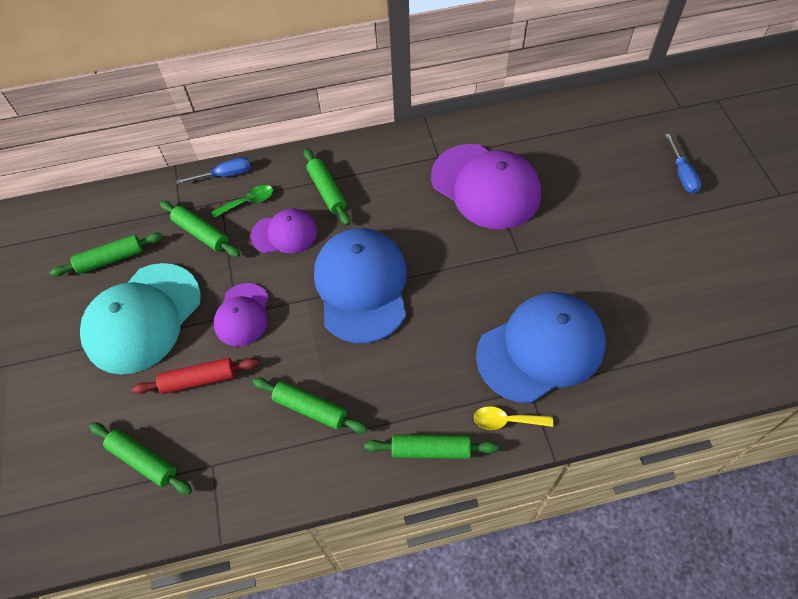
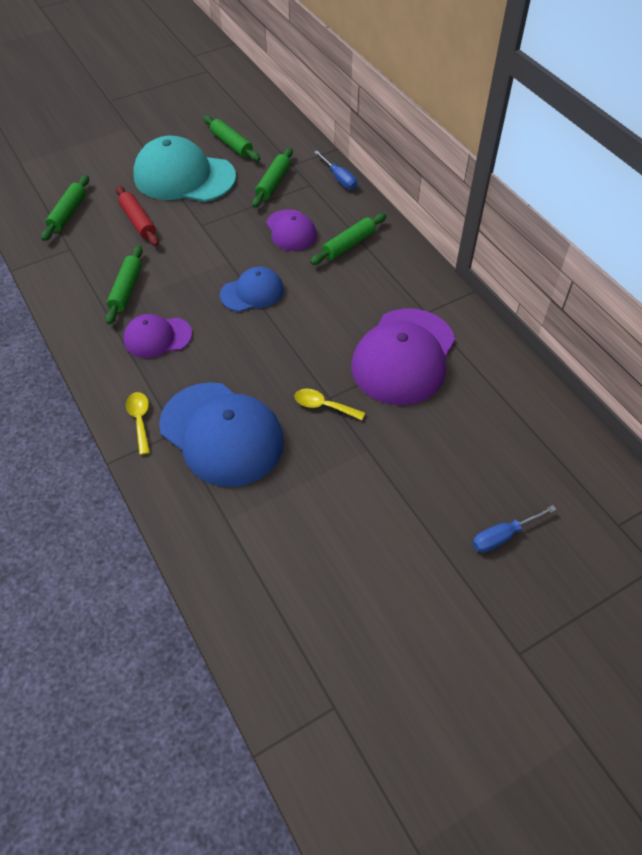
camera: 70 degrees right, 5 degrees down
(242, 315) = (202, 228): purple cap -> purple cap (157, 337)
(248, 202) = (316, 200): green spoon -> none
(361, 286) = (252, 292): blue cap -> blue cap, size x0.55
(431, 450) = (103, 373): green rolling pin -> none
(527, 259) = (323, 406): none -> yellow spoon

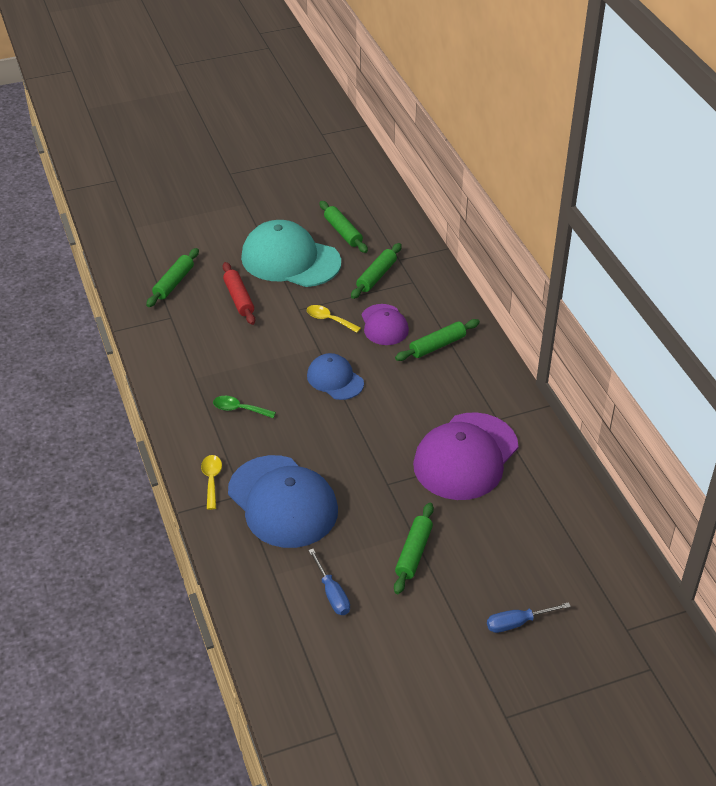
camera: 10 degrees right, 10 degrees down
(126, 289) = (217, 362): green rolling pin -> green rolling pin (413, 553)
(157, 337) = (239, 409): purple cap -> green spoon
(252, 292) = (335, 379): blue cap -> blue cap turned 120 degrees counterclockwise
(323, 406) = (380, 490): yellow spoon -> yellow spoon (329, 320)
(339, 178) = (443, 279): blue screwdriver -> blue screwdriver (332, 593)

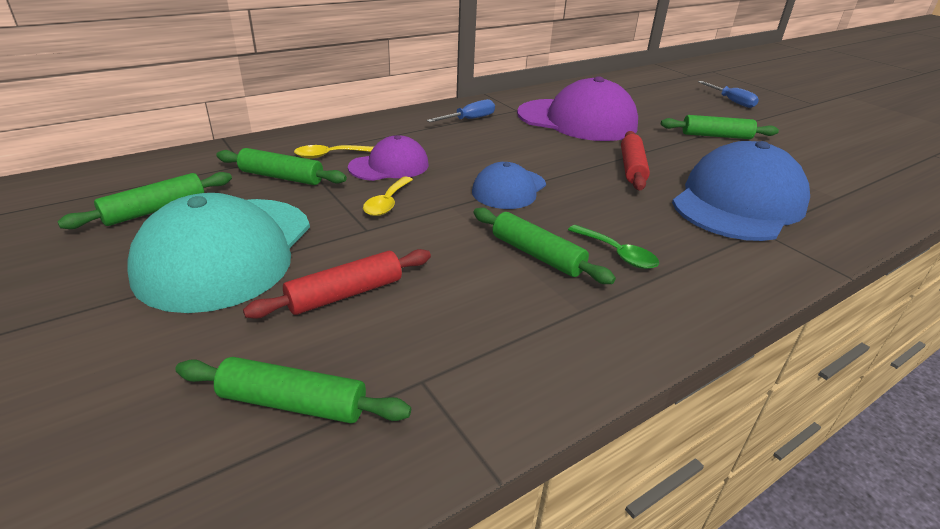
camera: 105 degrees left, 10 degrees down
(211, 480) = (766, 257): yellow spoon -> yellow spoon (329, 155)
(239, 409) = (617, 254): green spoon -> green spoon turned 45 degrees counterclockwise
(332, 593) = (812, 166): blue screwdriver -> blue screwdriver (469, 119)
(354, 460) = (632, 168): none -> red rolling pin
(437, 346) = (419, 137): green rolling pin -> green rolling pin (537, 255)

